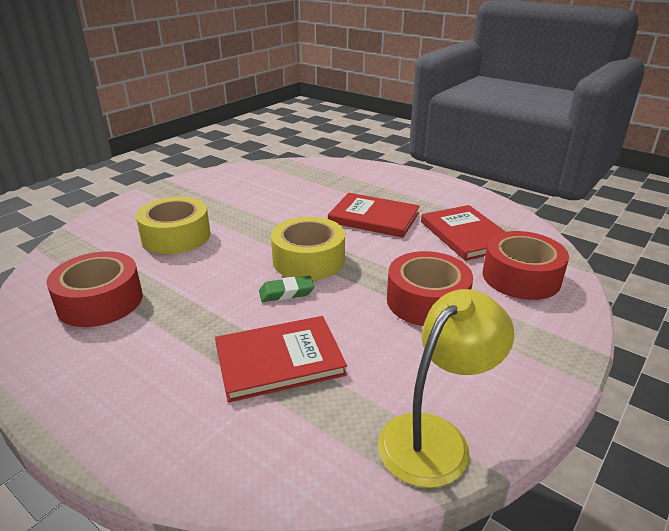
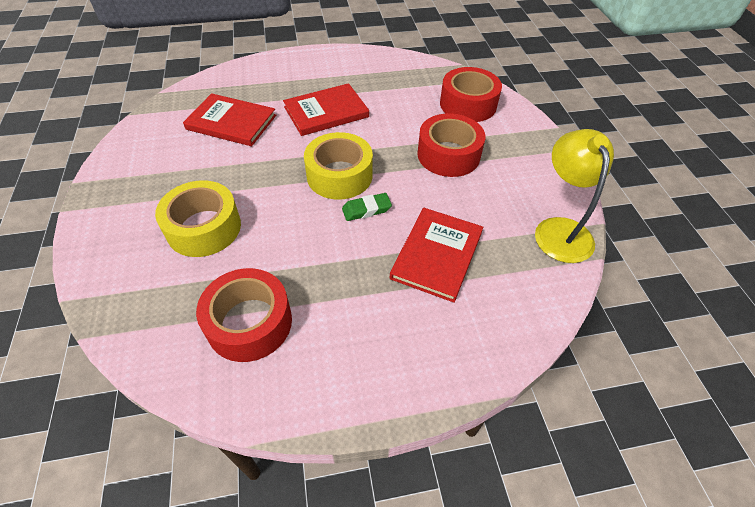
camera: 50 degrees left, 20 degrees up
(286, 292) = (366, 209): green eraser -> green eraser turned 45 degrees clockwise
(466, 235) = (401, 91): red book -> red book (231, 122)

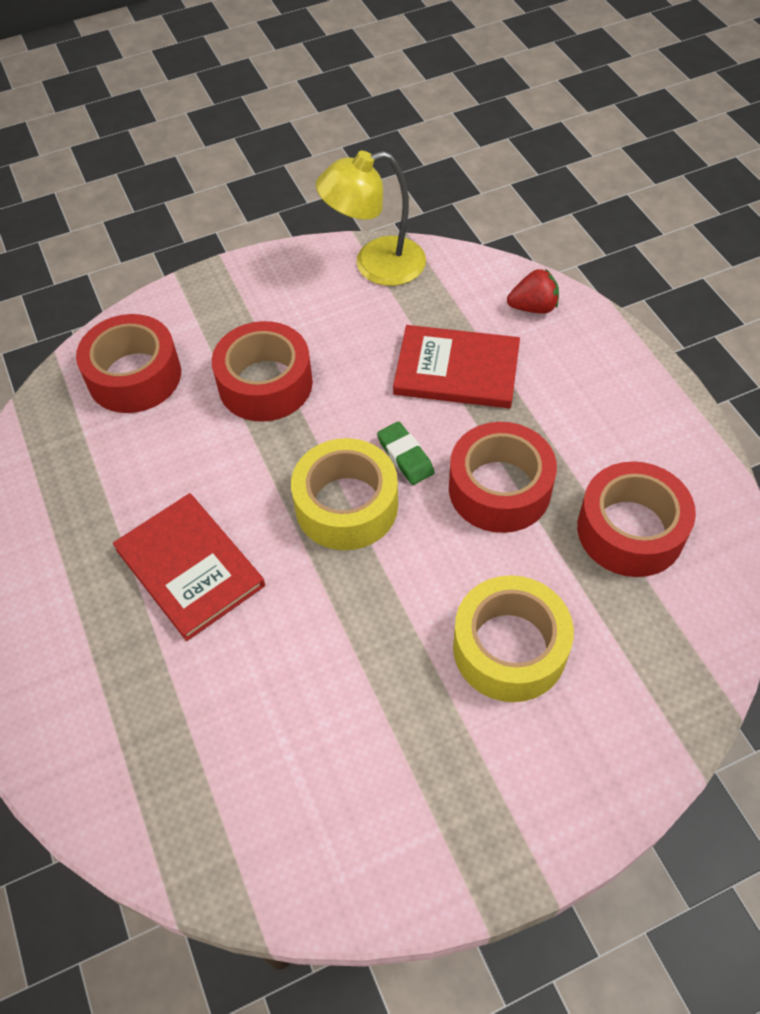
camera: 100 degrees left, 5 degrees up
(231, 122) = (250, 716): red book -> none
(320, 253) = (499, 488): none -> red tape
(498, 327) = (533, 307): none -> red strawberry

